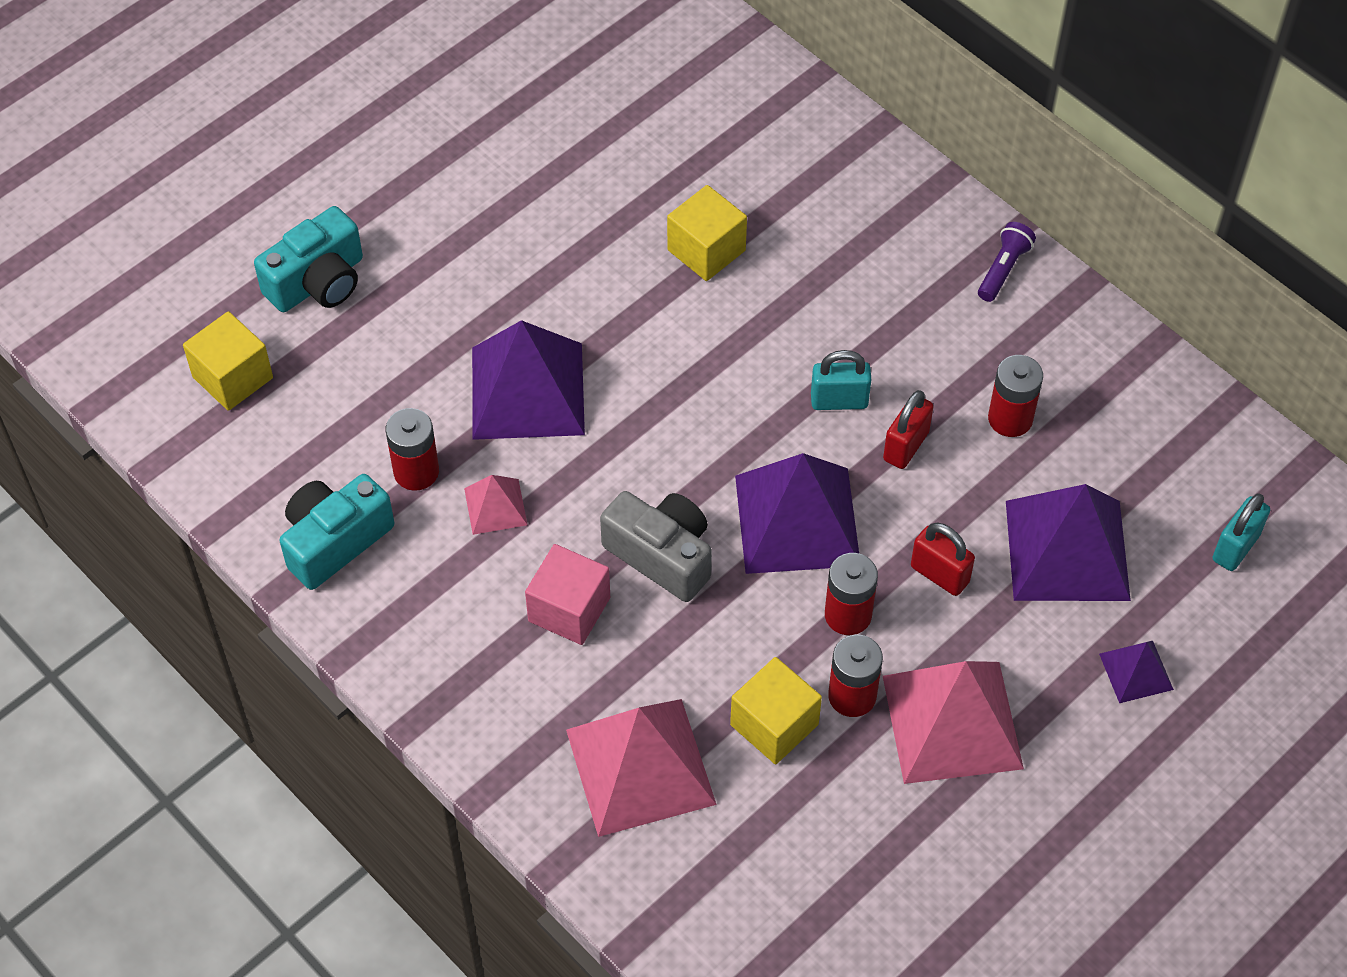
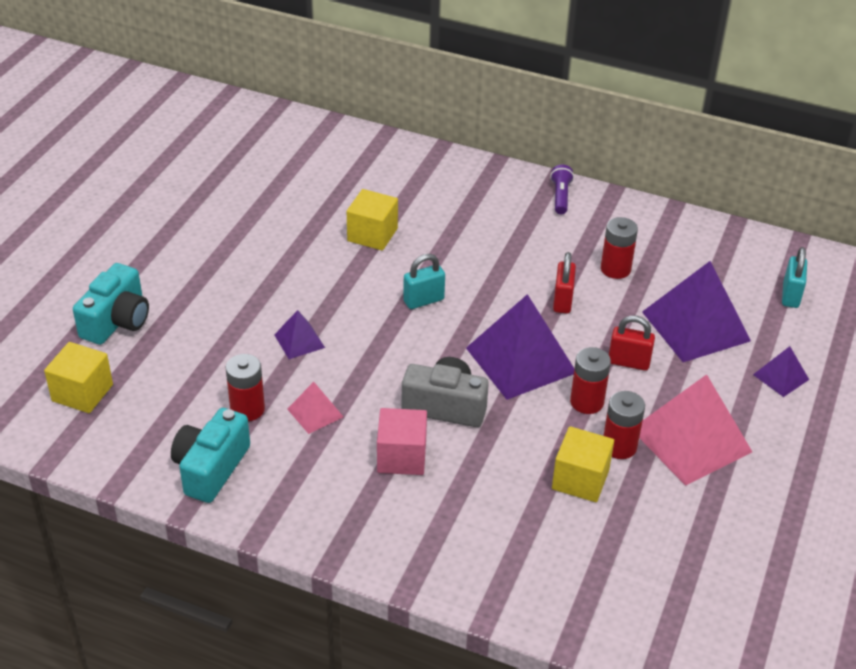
camera: 25 degrees left, 15 degrees down
(528, 391) = (299, 341): purple pyramid -> purple pyramid, size x0.48
(640, 766) = (507, 534): pink pyramid -> none
(839, 401) = (506, 289): turquoise padlock -> turquoise padlock (423, 300)

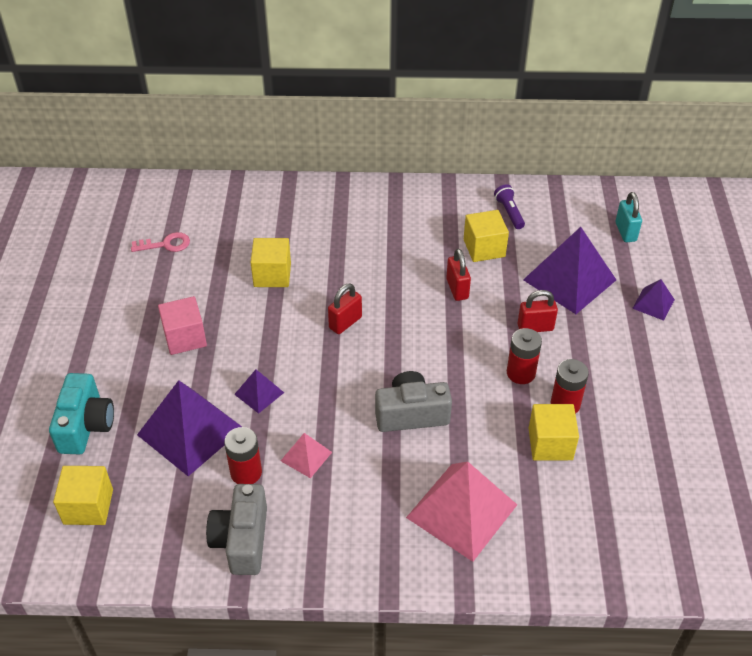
camera: 20 degrees left, 5 degrees up
(211, 468) = (242, 540): turquoise camera -> grey camera
(280, 178) = (166, 244): none -> pink key
(401, 457) = (399, 473): pink cube -> pink cube (185, 337)
(423, 300) = (345, 323): turquoise padlock -> red padlock
(521, 360) = (451, 352): purple pyramid -> purple pyramid (190, 431)
(560, 197) = (409, 196): purple flashlight -> purple flashlight (509, 212)
(615, 269) = (484, 248): red battery -> yellow cube
(691, 440) = (616, 380): pink pyramid -> pink pyramid (462, 511)

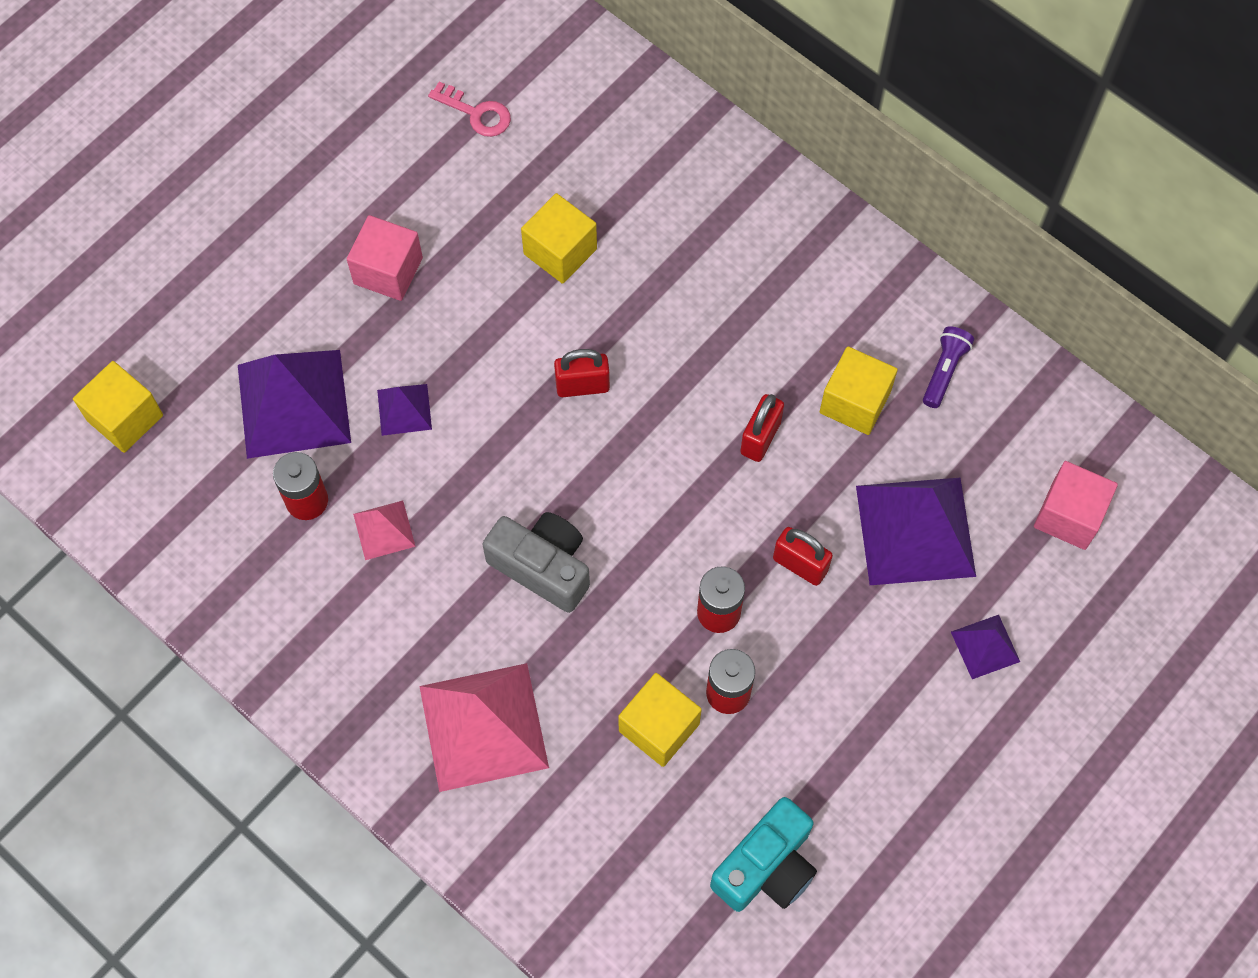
camera: 40 degrees right, 20 degrees up
(86, 425) = (196, 313): turquoise camera -> turquoise camera (766, 866)
(242, 540) = (237, 577): grey camera -> none
(625, 232) = (1069, 515): turquoise padlock -> pink cube

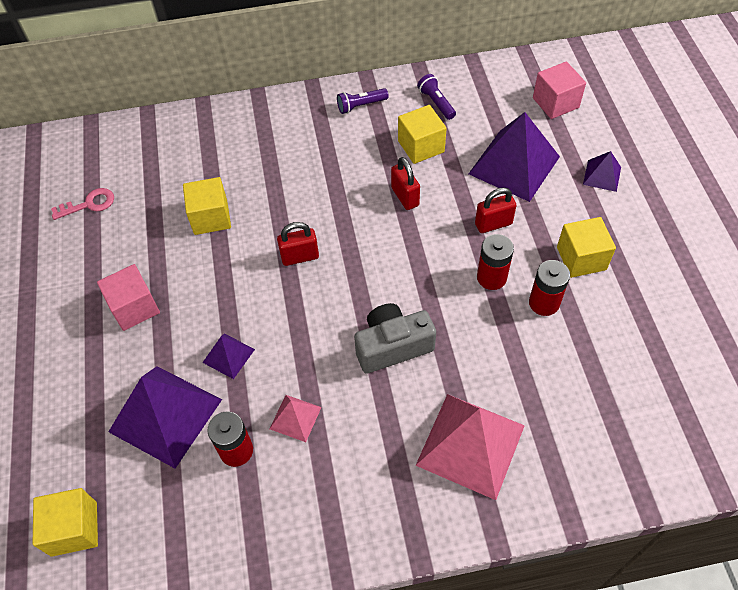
camera: 50 degrees left, 10 degrees down
(582, 386) = (300, 257): red padlock -> red padlock turned 45 degrees clockwise
(659, 727) = (540, 350): yellow cube -> yellow cube (581, 258)
(766, 866) = (665, 350): turquoise camera -> none
(863, 287) = (361, 106): none -> purple flashlight

